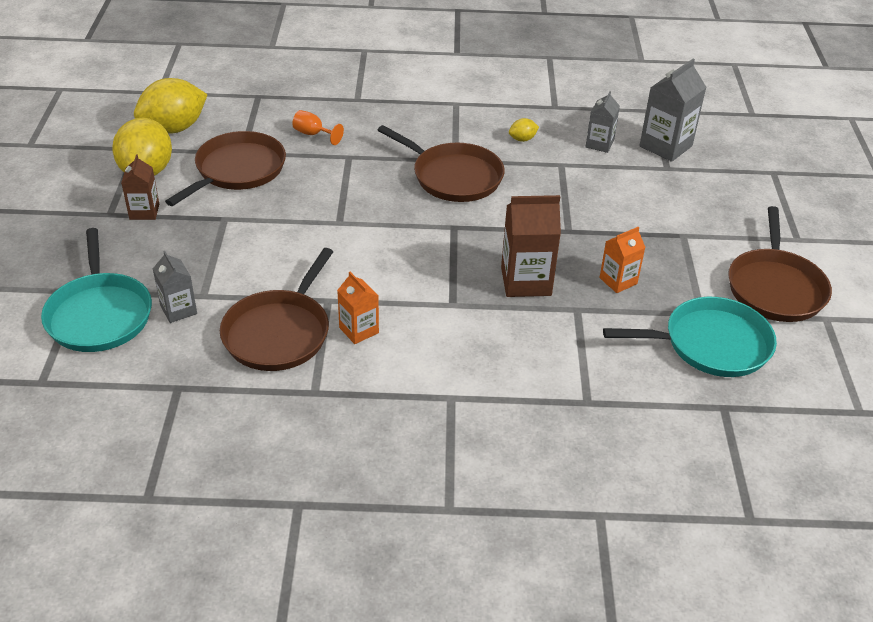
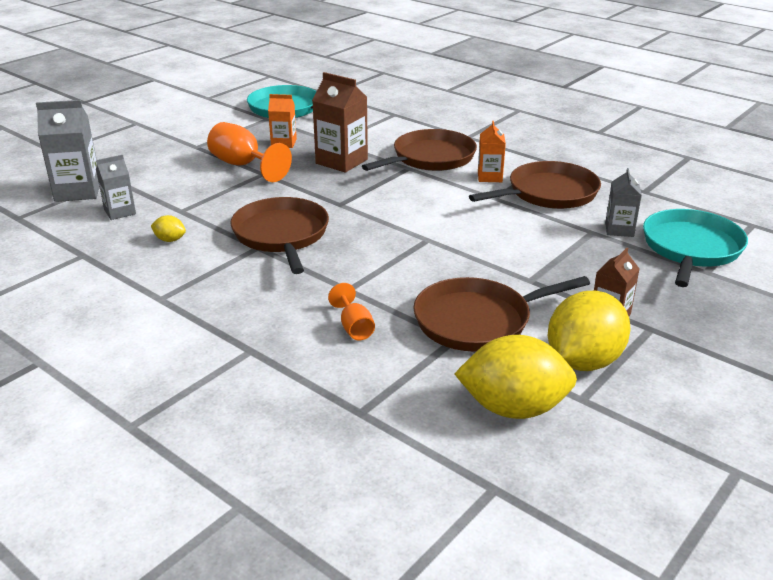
camera: 140 degrees left, 10 degrees down
(600, 232) = (243, 165): none -> orange goblet
(775, 287) = (203, 113): brown pan -> brown pan (430, 158)

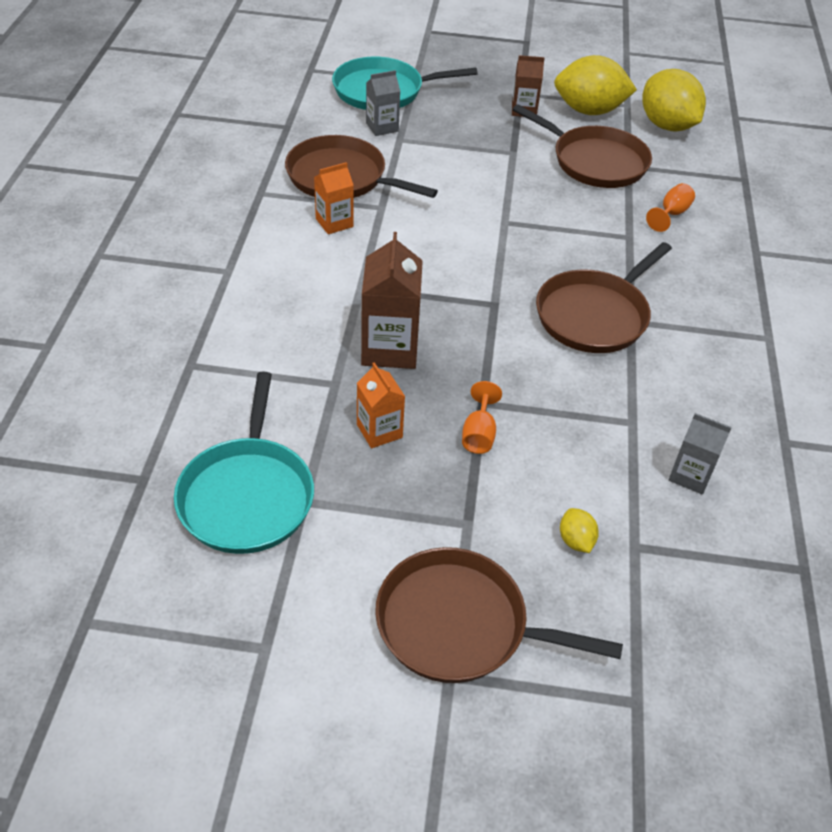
camera: 125 degrees left, 15 degrees up
(78, 191) = (697, 559): grey carton -> none
(170, 240) = (689, 392): yellow lemon -> yellow lemon (575, 541)
(243, 165) = (479, 434): orange goblet -> orange goblet, size x0.55
(430, 158) = (319, 280): brown pan -> brown pan (460, 624)

